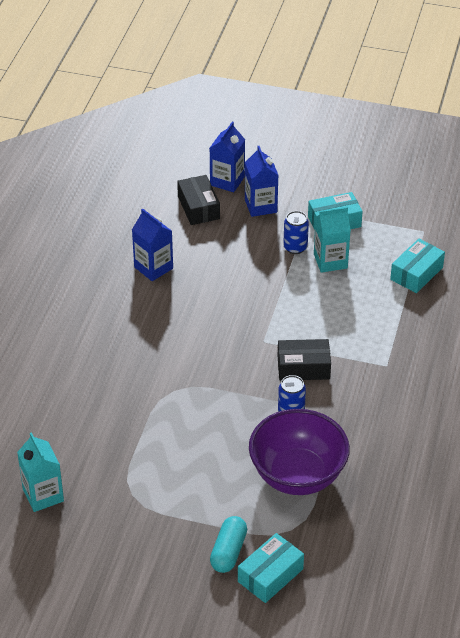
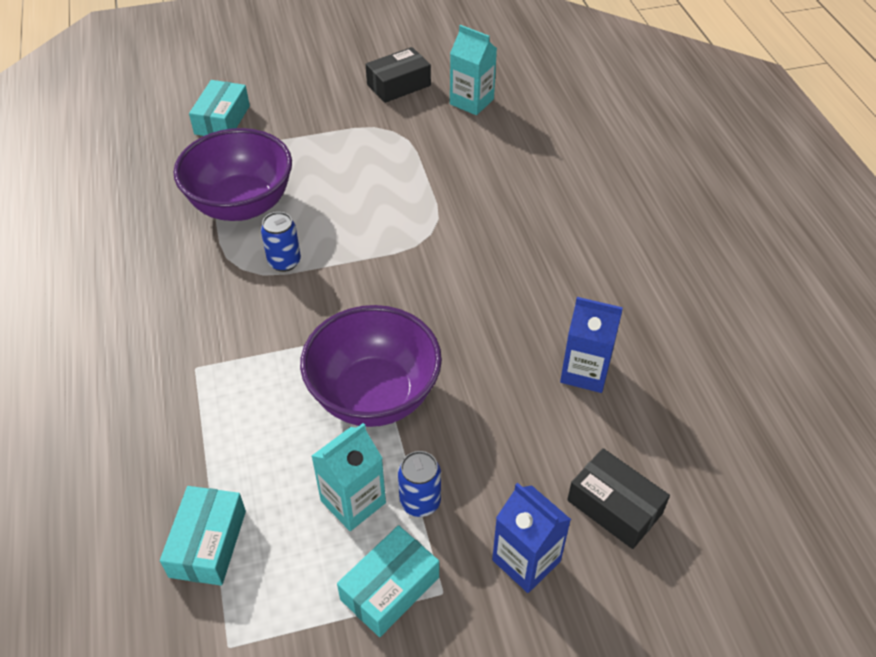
camera: 150 degrees right, 5 degrees up
(227, 181) = (617, 589): blue carton -> none
(228, 552) = (271, 122): turquoise capsule -> none
(285, 305) = (374, 395): none -> purple bowl
(303, 367) = (300, 320): black box -> black box (398, 85)

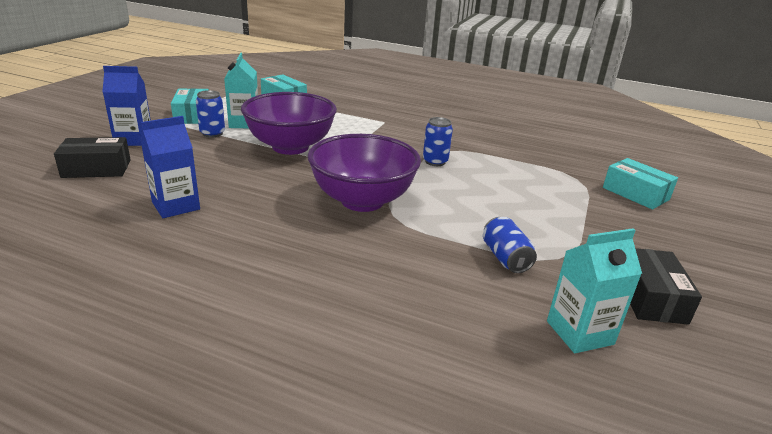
camera: 125 degrees right, 20 degrees down
(241, 205) = (512, 168): purple bowl -> purple bowl (362, 201)
(424, 153) = (505, 258): none -> blue can

